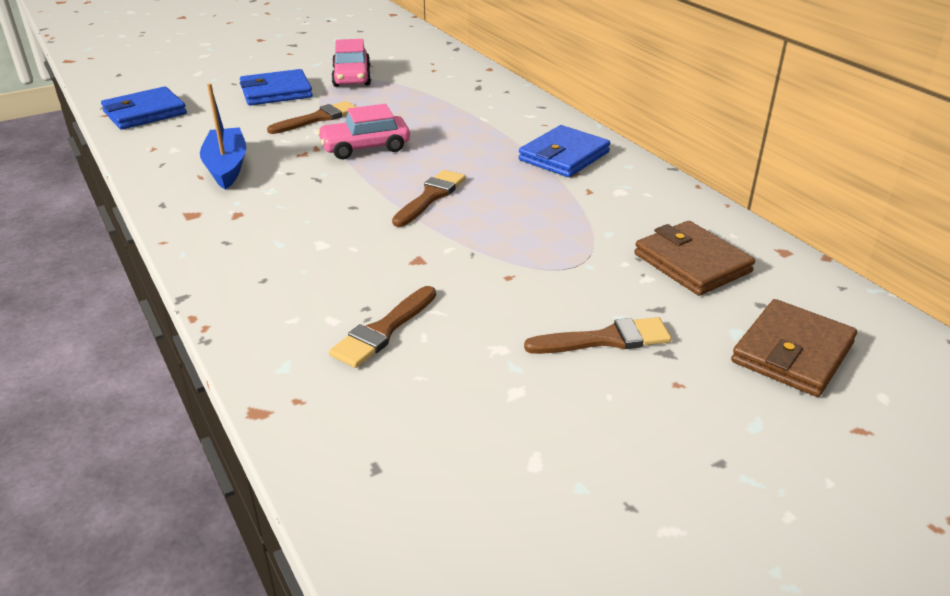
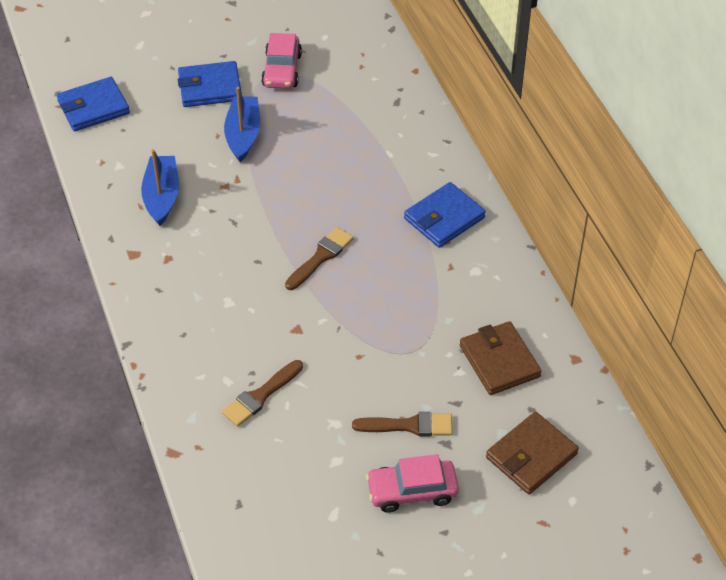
camera: 10 degrees right, 15 degrees up
(318, 118) = (243, 135): brown brush -> blue boat
(365, 147) = (278, 184): pink car -> pink car (412, 491)

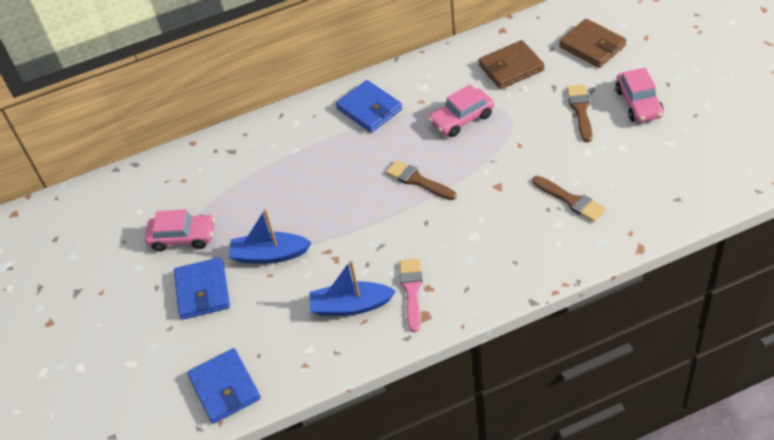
camera: 85 degrees left, 0 degrees up
(168, 244) = (411, 290): none -> pink brush
(413, 304) = (462, 119): none -> pink car

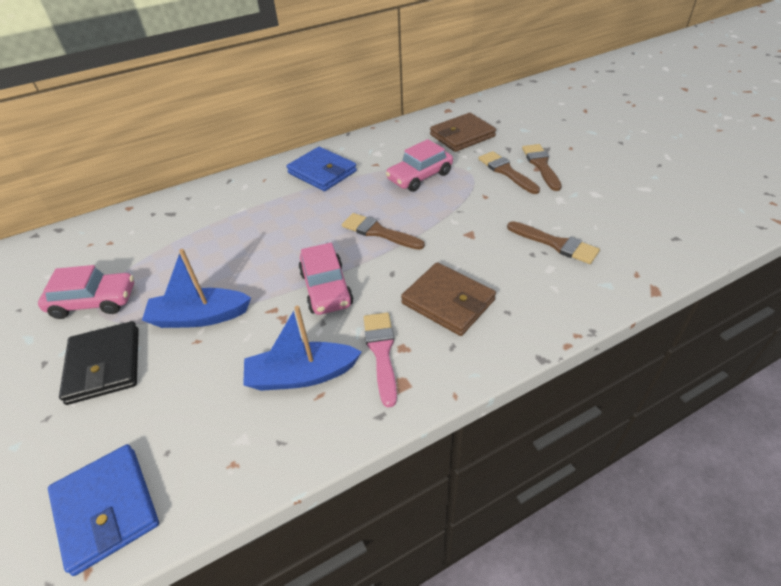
camera: 10 degrees left, 5 degrees down
(202, 291) = (104, 365): blue wallet -> black wallet
(545, 117) = (506, 171): none -> brown brush
(592, 46) = (536, 118): brown wallet -> brown wallet (448, 302)
(638, 103) = (598, 157): pink car -> pink car (326, 289)

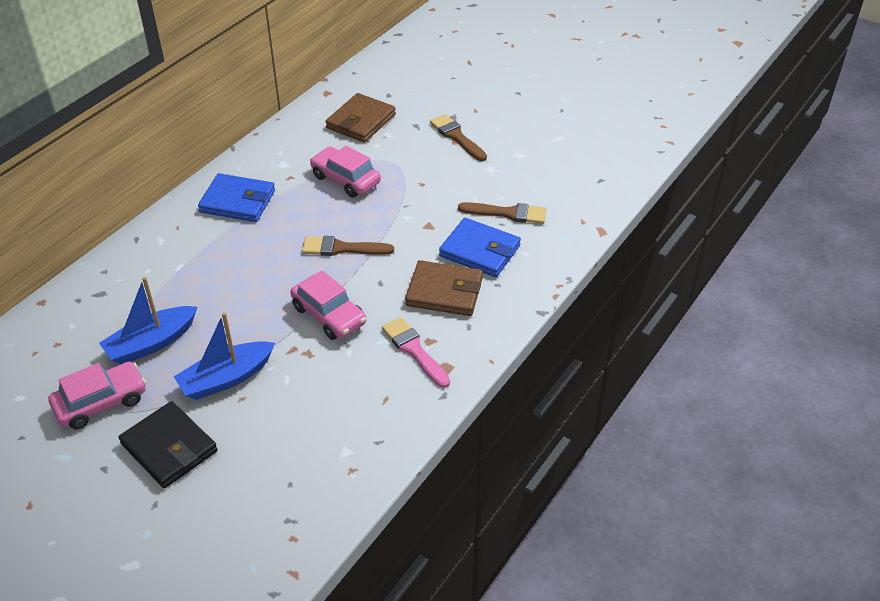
camera: 30 degrees left, 0 degrees up
(106, 509) = (274, 536): blue wallet -> blue wallet (480, 251)
(302, 375) = (360, 390): blue boat -> blue boat (151, 343)
(420, 176) = (345, 179): pink car -> pink car turned 105 degrees clockwise
(506, 171) = (427, 152): brown brush -> none

